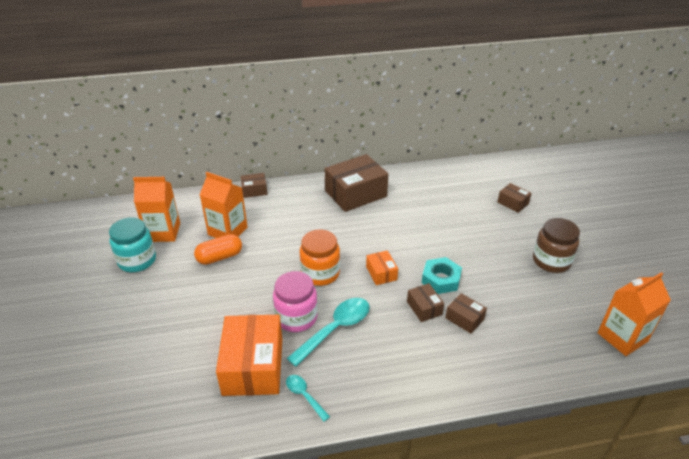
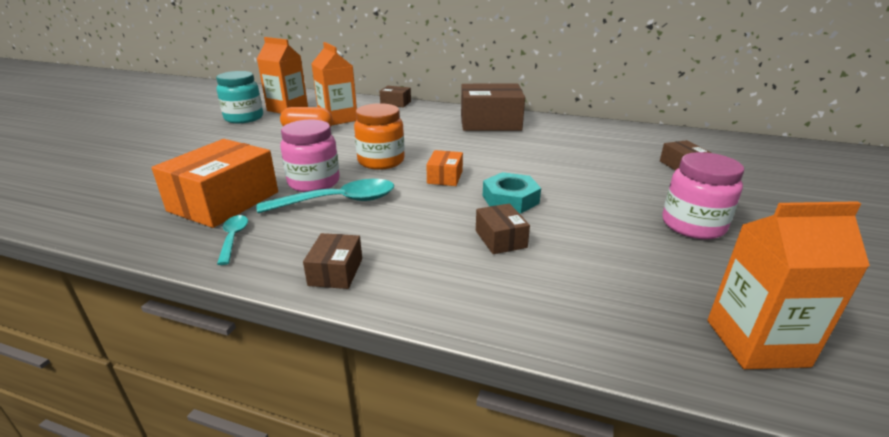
camera: 30 degrees right, 10 degrees down
(424, 308) = (459, 215): brown box -> brown box (336, 272)
(551, 261) = (693, 225): brown jar -> pink jar

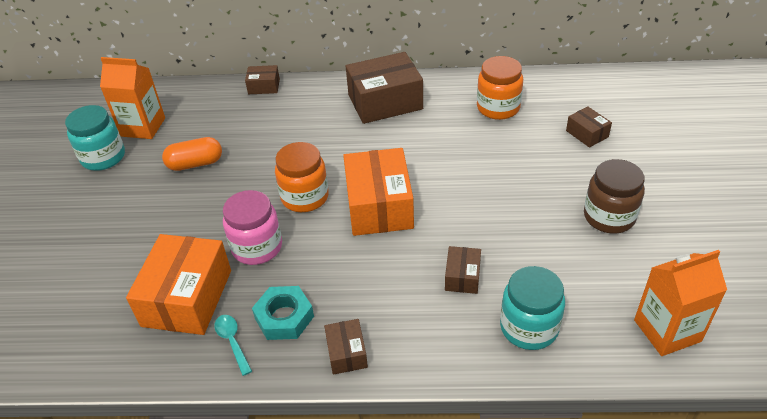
camera: 15 degrees left, 15 degrees up
(338, 119) = (215, 133): orange carton -> none
(338, 201) = (297, 268): turquoise spoon -> none
(445, 177) = (379, 206): orange box -> orange box, size x2.06
(500, 239) = (462, 277): brown box -> brown box turned 45 degrees clockwise
(510, 199) = (451, 223): turquoise nut -> turquoise nut (284, 317)
(559, 297) = (529, 327): none -> turquoise jar
(594, 139) = (498, 108): none -> orange jar
(693, 225) = (609, 217): pink jar -> brown jar

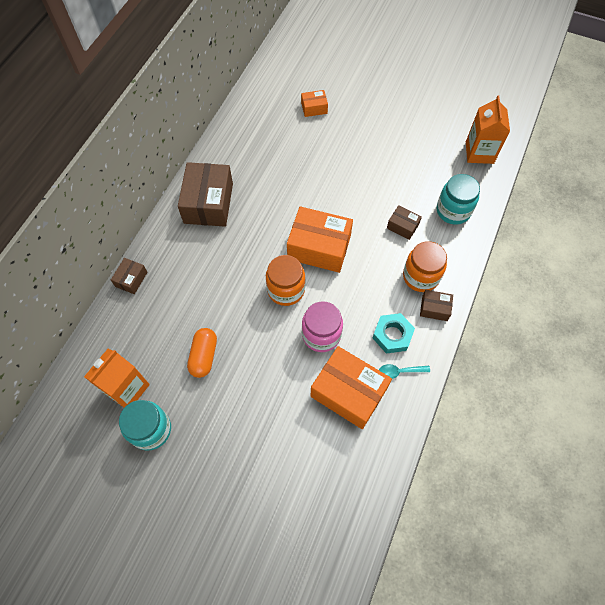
camera: 70 degrees left, 20 degrees up
(498, 108) = (259, 141): orange jar -> orange jar (421, 276)
(587, 134) = (314, 108): brown box -> orange box
(609, 217) = (390, 134): brown jar -> none

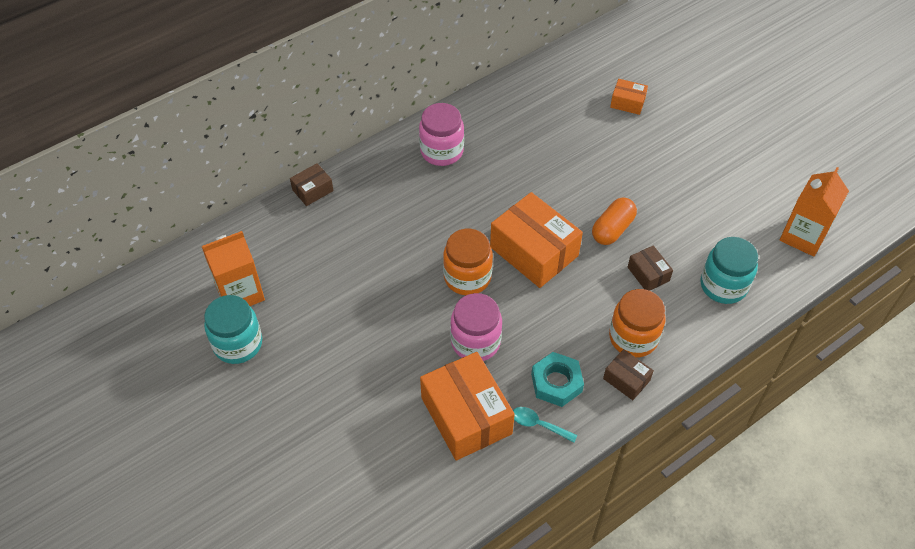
camera: 30 degrees right, 10 degrees down
(204, 356) = (336, 300): orange capsule -> orange capsule (612, 229)
(208, 203) = (441, 151): brown box -> pink jar

